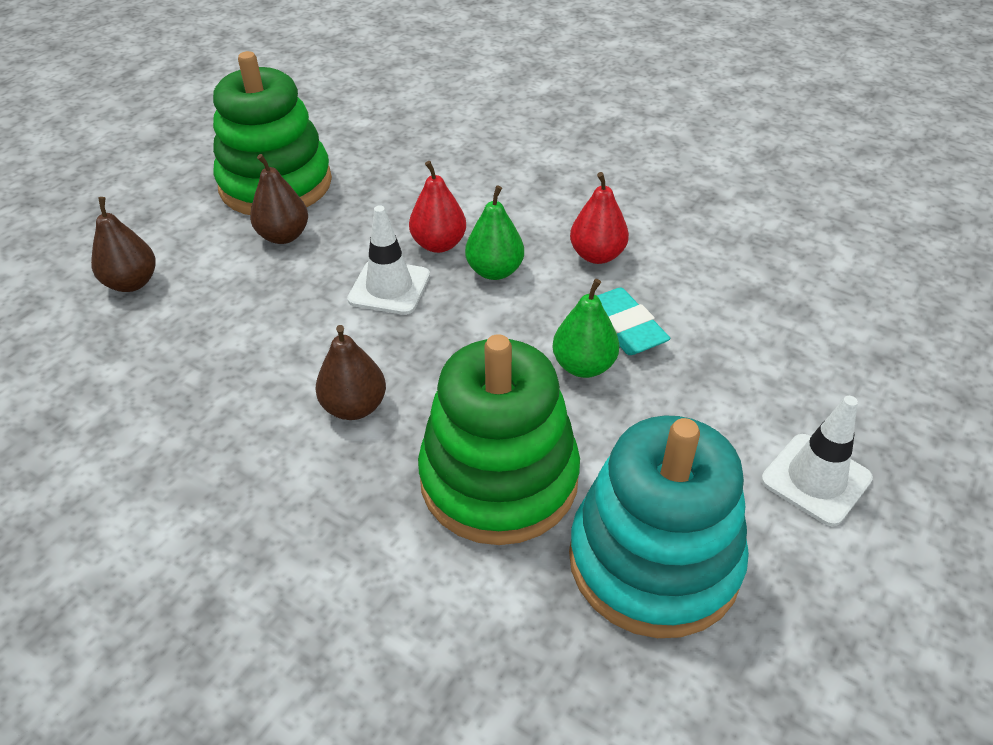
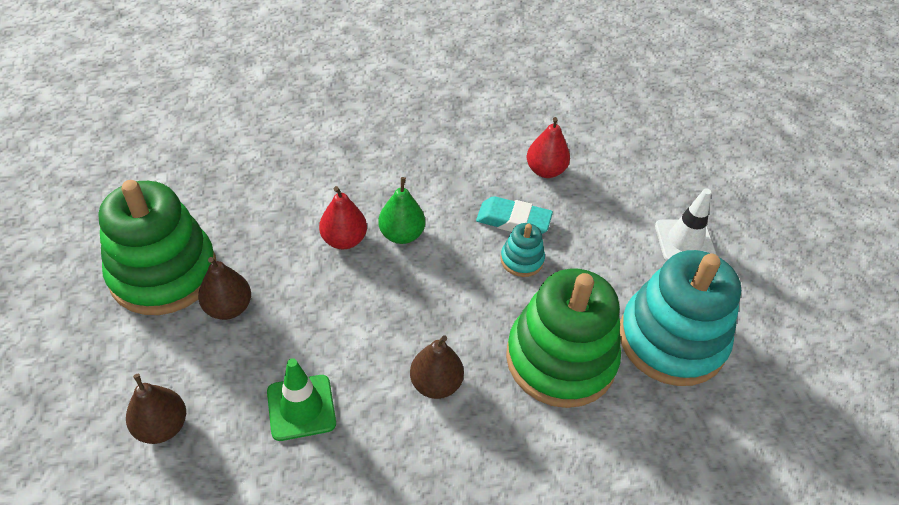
camera: 50 degrees left, 5 degrees up
(231, 342) = (301, 407): none -> green traffic cone
(389, 287) = (353, 292): white traffic cone -> none
(584, 366) = (522, 260): green pear -> turquoise stacking toy
(597, 255) = (445, 183): red pear -> red pear (545, 170)

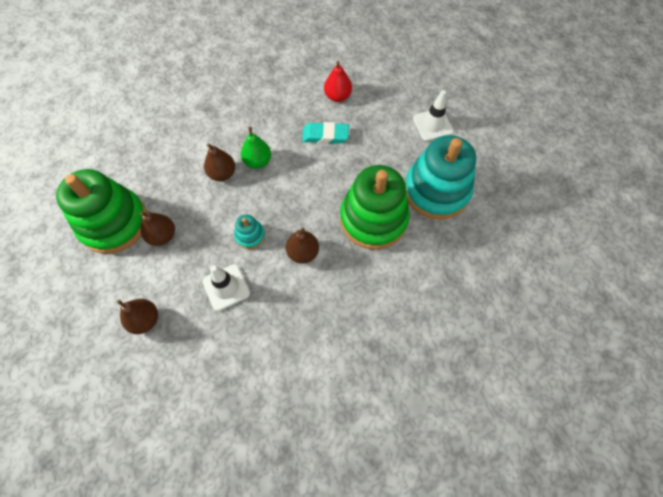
camera: 10 degrees left, 15 degrees up
(301, 407) = (226, 287): green traffic cone -> white traffic cone
(344, 240) = (222, 173): red pear -> brown pear
(522, 260) = (336, 161): turquoise stacking toy -> turquoise stacking toy (250, 236)

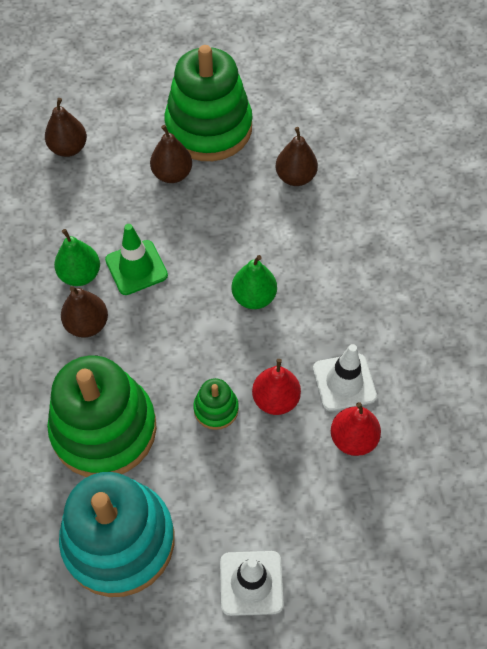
camera: 105 degrees right, 5 degrees down
(222, 173) = (246, 250): brown pear -> brown pear (295, 177)
(226, 287) = (75, 230): white traffic cone -> white traffic cone (344, 382)
(250, 236) = (136, 267): turquoise stacking toy -> green traffic cone
(264, 270) = (80, 275): none -> green pear
(325, 136) = (275, 399): turquoise eraser -> red pear
(341, 163) = (216, 409): none -> green stacking toy

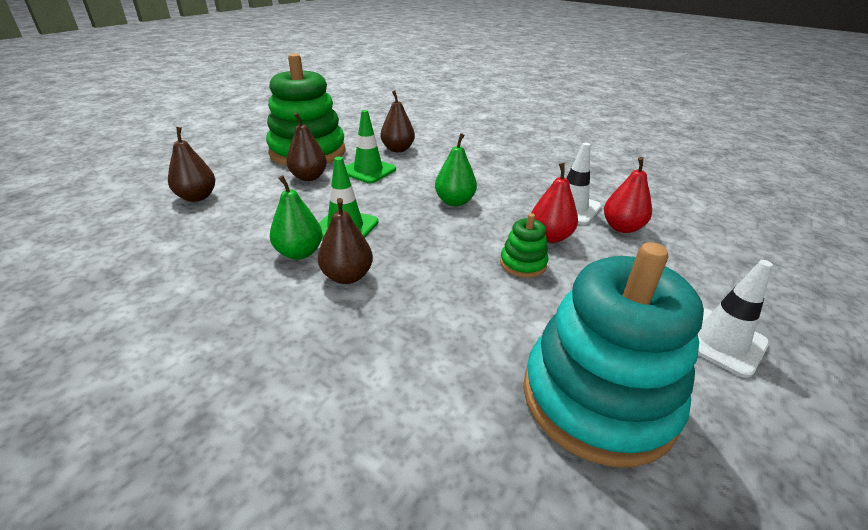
camera: 45 degrees left, 25 degrees down
(104, 429) = (460, 330): green stacking toy -> none
(231, 197) = (368, 170): none -> green traffic cone

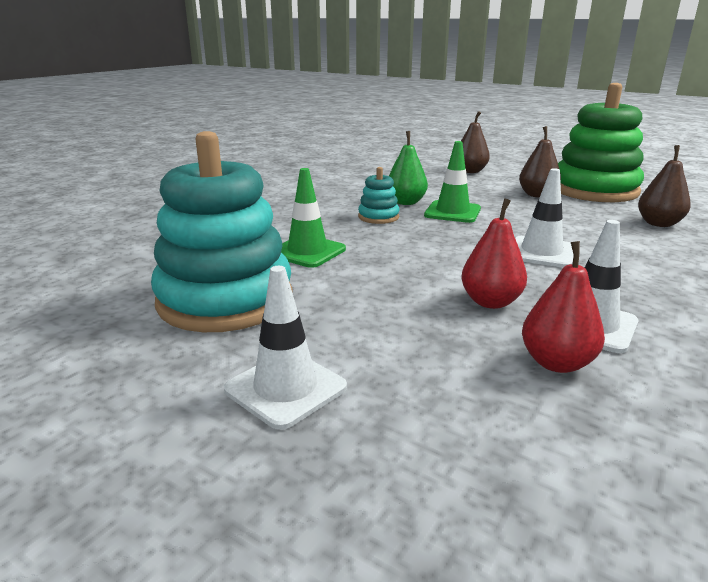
camera: 90 degrees right, 10 degrees down
(347, 276) = (378, 217): brown pear -> turquoise stacking toy
(368, 170) = (578, 214): green traffic cone -> green traffic cone (307, 252)
(454, 201) = (541, 252): green pear -> white traffic cone
(523, 264) = (421, 282): green stacking toy -> none

